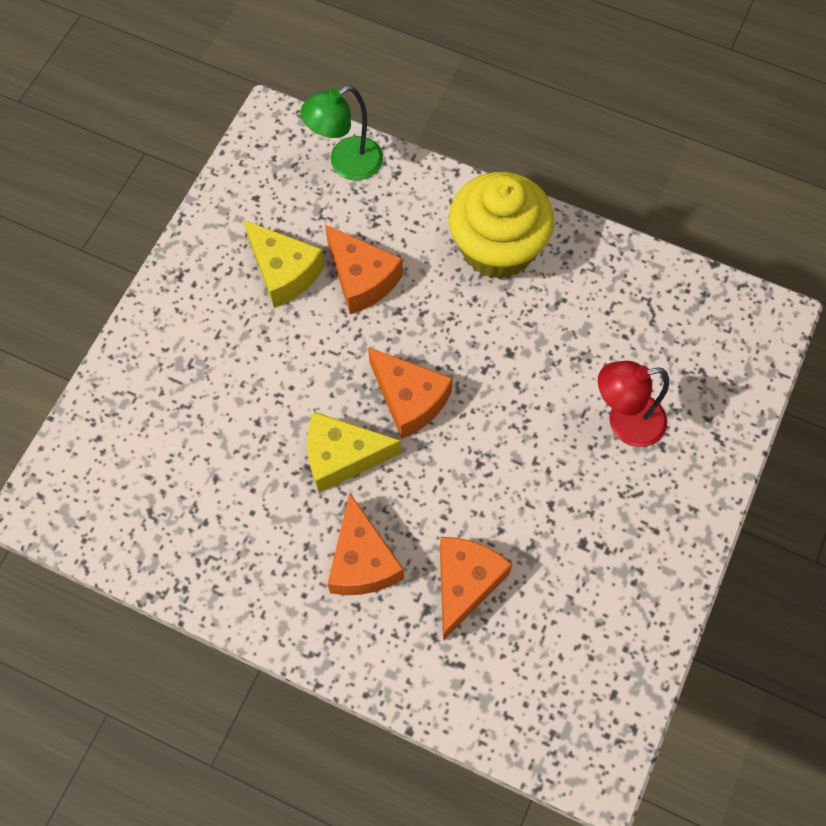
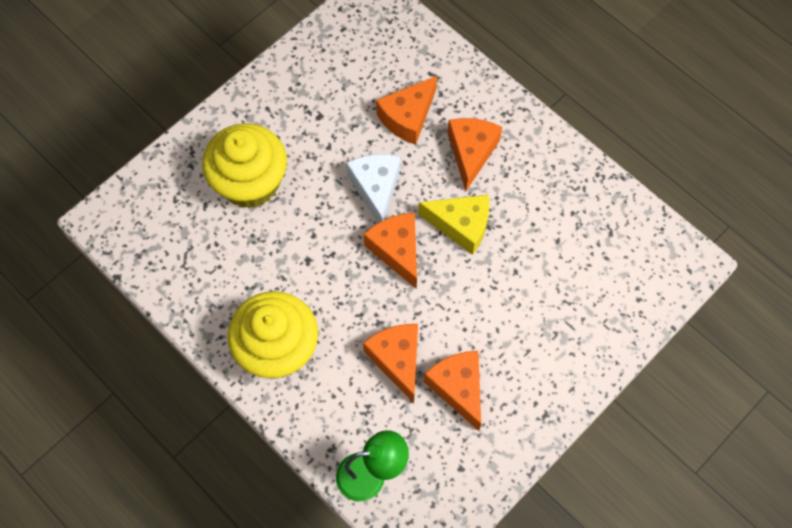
camera: 160 degrees left, 0 degrees up
(284, 272) = (458, 388): yellow cheese -> orange cheese
(466, 468) = (376, 188): none -> white cheese
(624, 423) = (250, 182): red lamp -> yellow cupcake

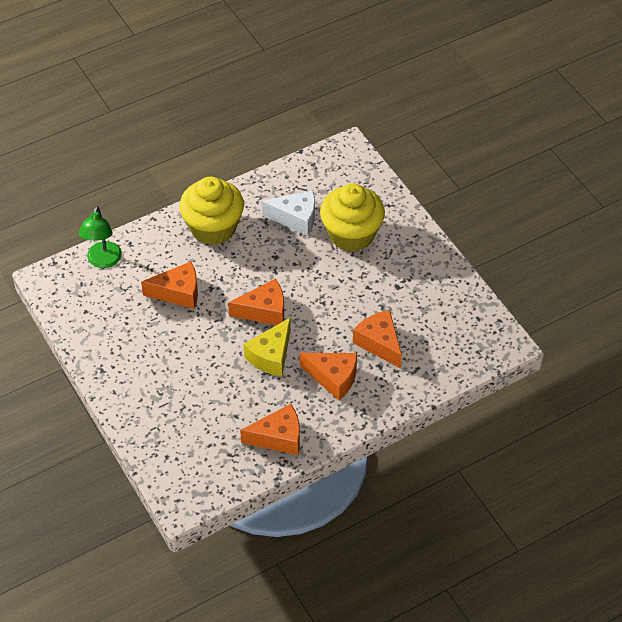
camera: 105 degrees right, 15 degrees down
(376, 188) = (321, 309): white cheese -> white cheese (296, 218)
(458, 388) = (143, 323): orange cheese -> orange cheese (278, 437)

